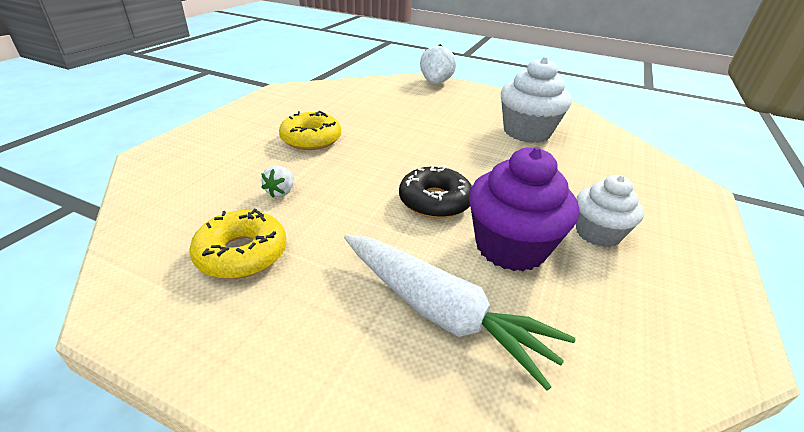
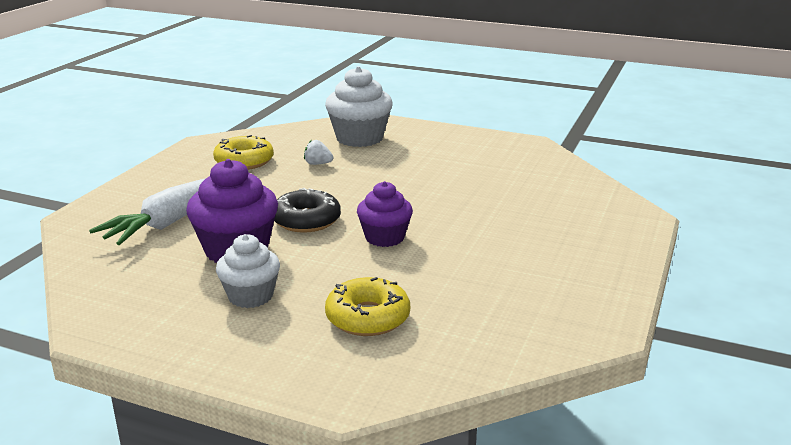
camera: 90 degrees right, 10 degrees down
(311, 139) = (413, 166): yellow donut -> yellow donut (368, 317)
(435, 83) = (628, 224): white strawberry -> none
(466, 162) = (384, 237): none -> purple cupcake
(526, 132) = (481, 282): white cupcake -> white cupcake (359, 138)

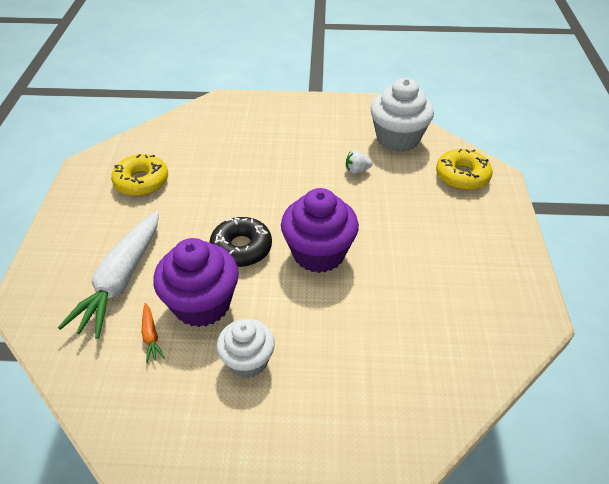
camera: 20 degrees left, 20 degrees up
(171, 261) = (151, 336): none -> orange carrot
(318, 164) = (210, 170): white strawberry -> white strawberry (356, 170)
(359, 138) = (228, 127): white cupcake -> white cupcake (398, 138)
(368, 317) = (358, 357): yellow donut -> yellow donut (462, 176)
(384, 237) = (318, 253): purple cupcake -> purple cupcake, size x1.55

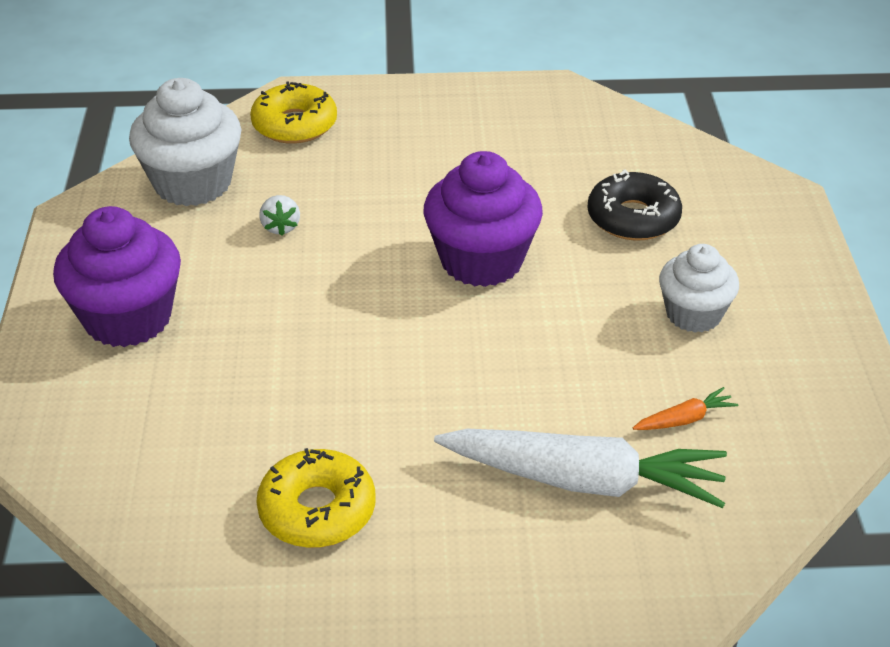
camera: 95 degrees left, 5 degrees down
(202, 304) = (609, 373): purple cupcake -> purple cupcake (128, 318)
(241, 248) = (484, 344): black donut -> black donut (633, 218)

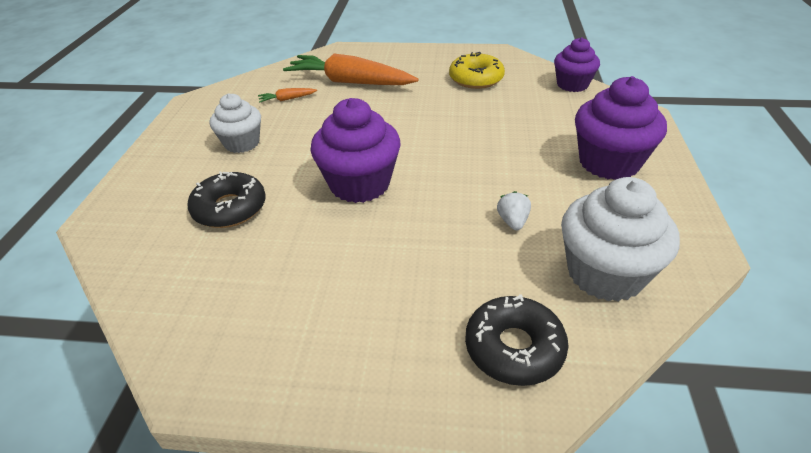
camera: 170 degrees left, 0 degrees up
(117, 503) = (572, 84): none -> purple cupcake
(294, 125) = (514, 348): yellow donut -> black donut
(583, 480) = (350, 82): white carrot -> orange carrot

